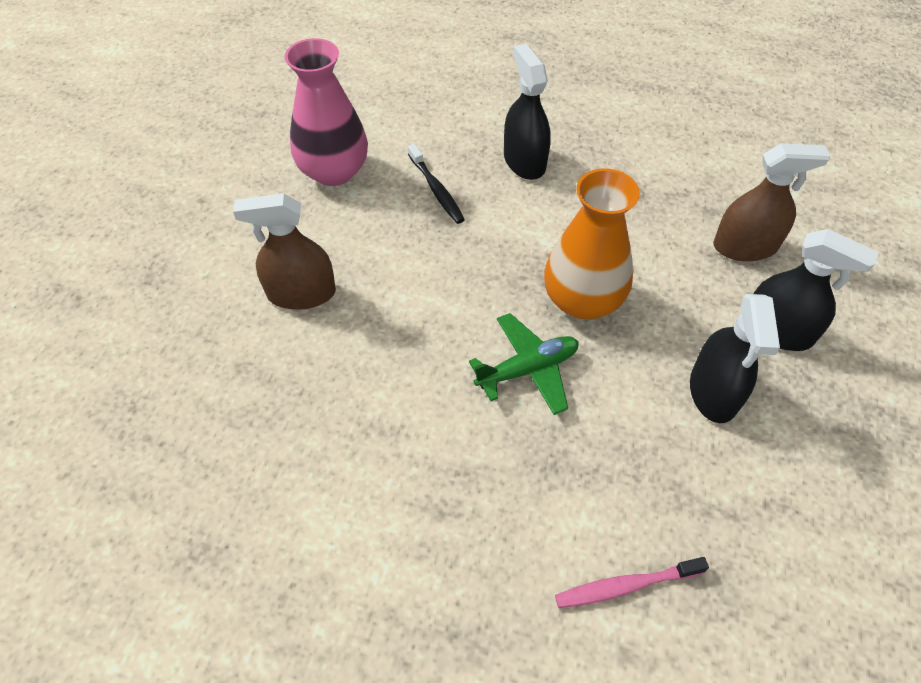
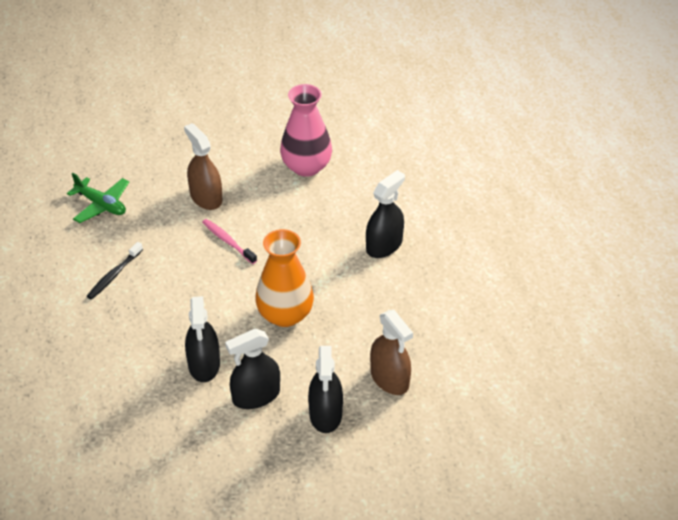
camera: 60 degrees right, 10 degrees down
(436, 190) = (326, 216): black toothbrush -> black toothbrush (114, 275)
(528, 369) = (217, 309): green plane -> green plane (101, 205)
(625, 429) = (204, 364): none -> black spray bottle
(625, 586) = (108, 395): pink toothbrush -> pink toothbrush (228, 241)

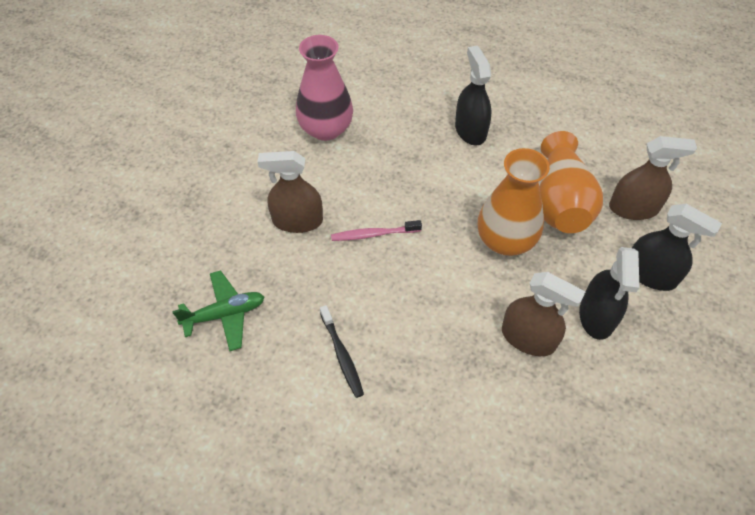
camera: 55 degrees left, 10 degrees up
(204, 364) = (528, 338): black spray bottle -> brown spray bottle
(355, 331) = (560, 202): none -> orange vase

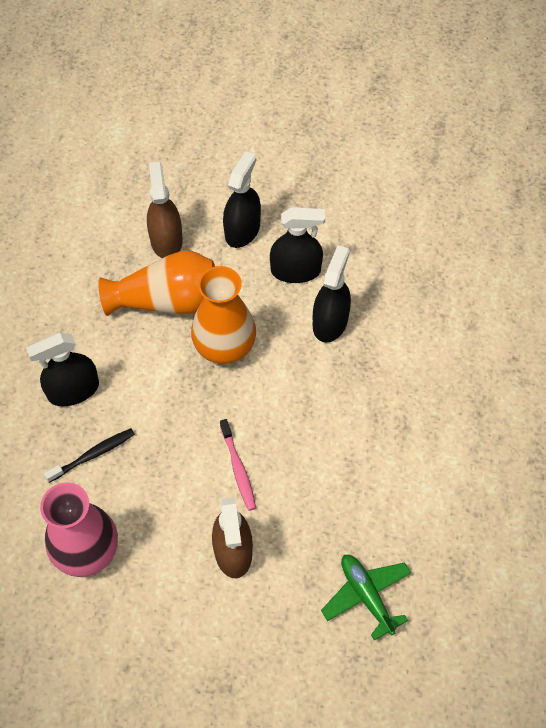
camera: 100 degrees left, 5 degrees up
(342, 355) = (384, 473): black toothbrush -> black toothbrush (93, 455)
(528, 338) = (330, 322): brown spray bottle -> black spray bottle

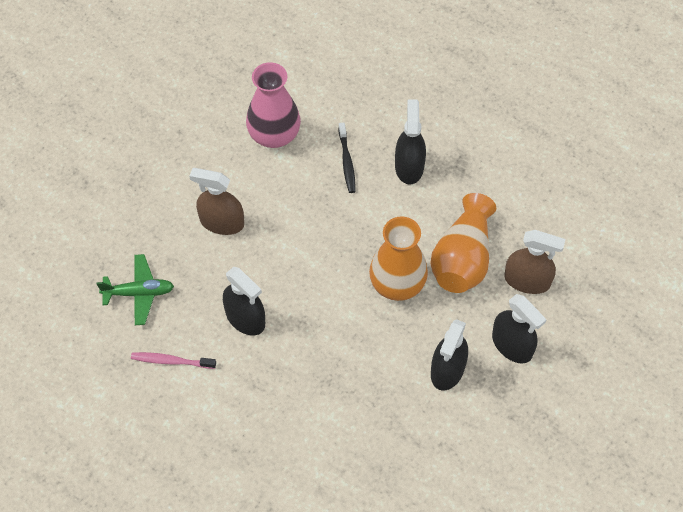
camera: 115 degrees right, 0 degrees up
(238, 469) = (284, 251): pink toothbrush -> pink toothbrush (171, 361)
(330, 322) = (381, 374): black spray bottle -> black spray bottle (245, 318)

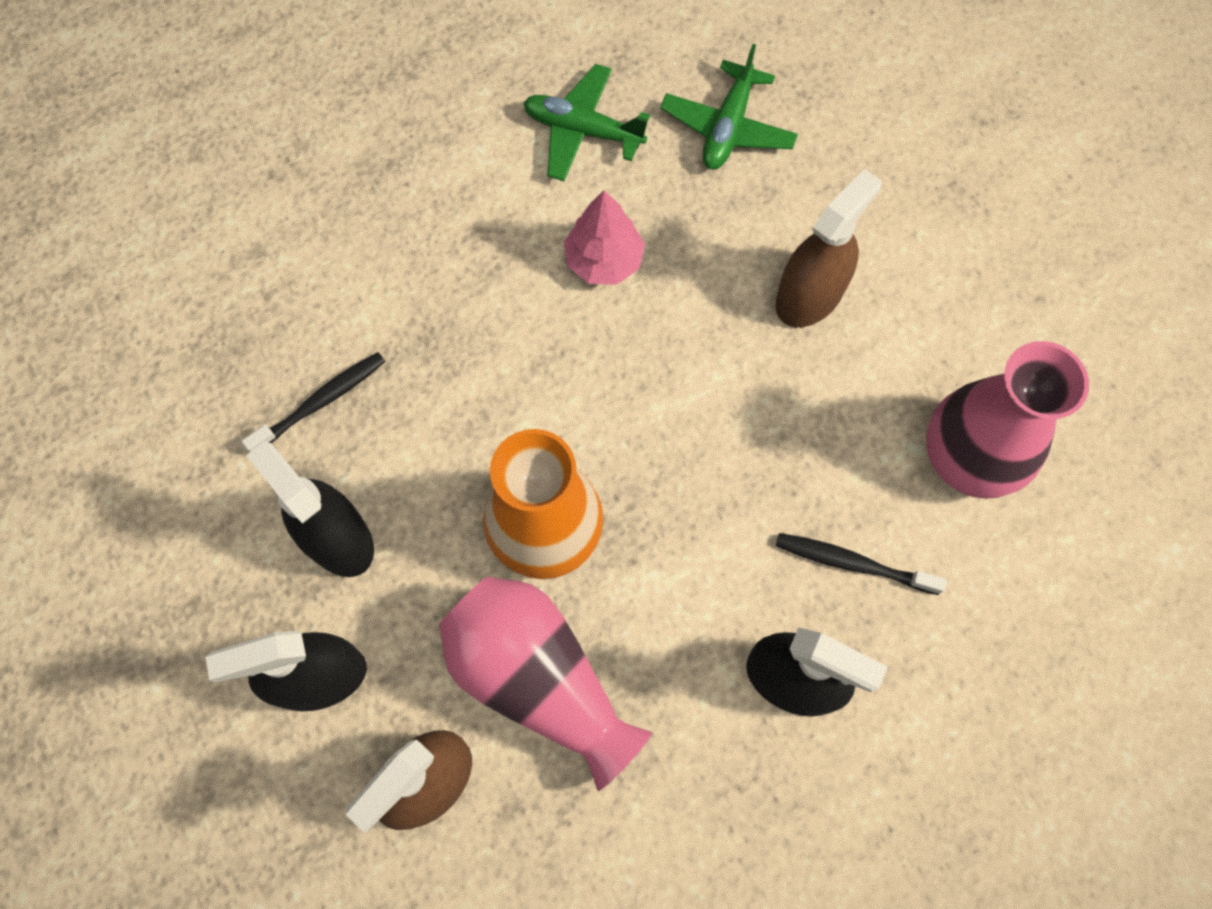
camera: 115 degrees right, 10 degrees up
(171, 361) = (582, 131): pink toothbrush -> green plane
(245, 318) = (604, 261): black spray bottle -> pink tree
(386, 412) = (321, 402): none -> black toothbrush
(462, 259) = (538, 679): orange vase -> pink vase

